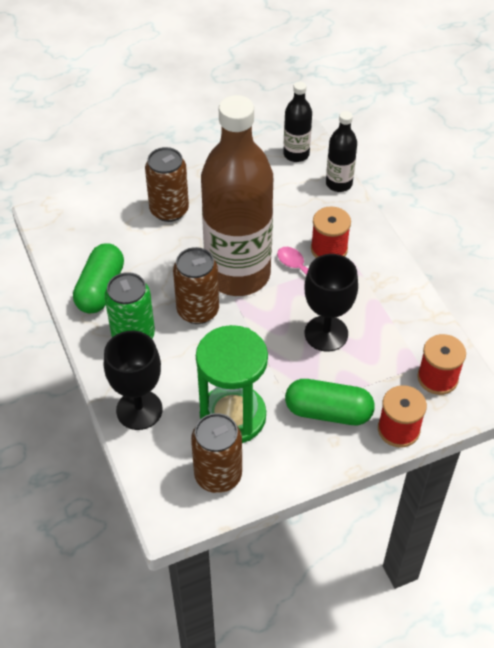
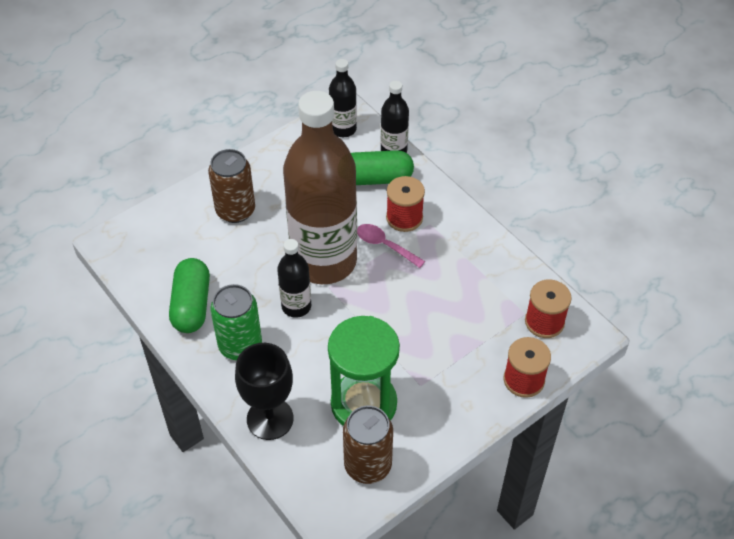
camera: 15 degrees left, 0 degrees up
(198, 311) = (296, 306): brown can -> black bottle
(326, 333) = (427, 302): black goblet -> none
(328, 412) = (453, 378): green capsule -> green capsule (375, 178)

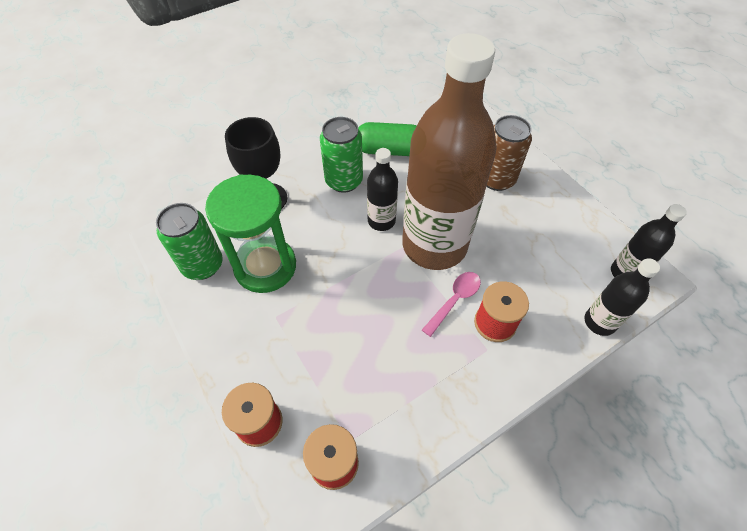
camera: 95 degrees right, 5 degrees up
(368, 465) = (202, 265): brown can -> green can
(375, 178) = (552, 299): green capsule -> none

